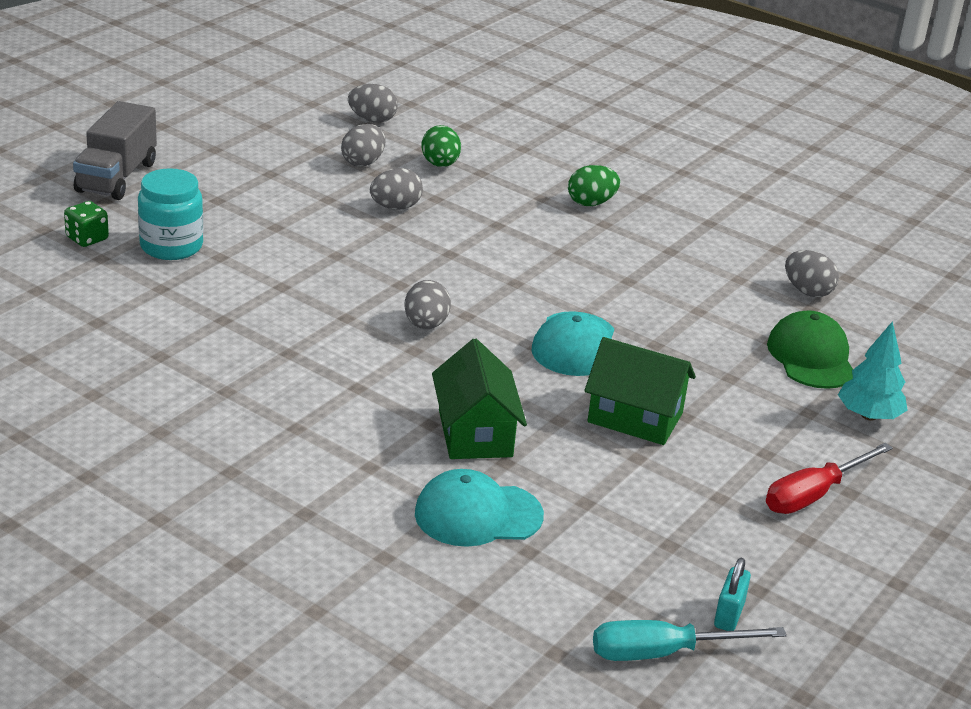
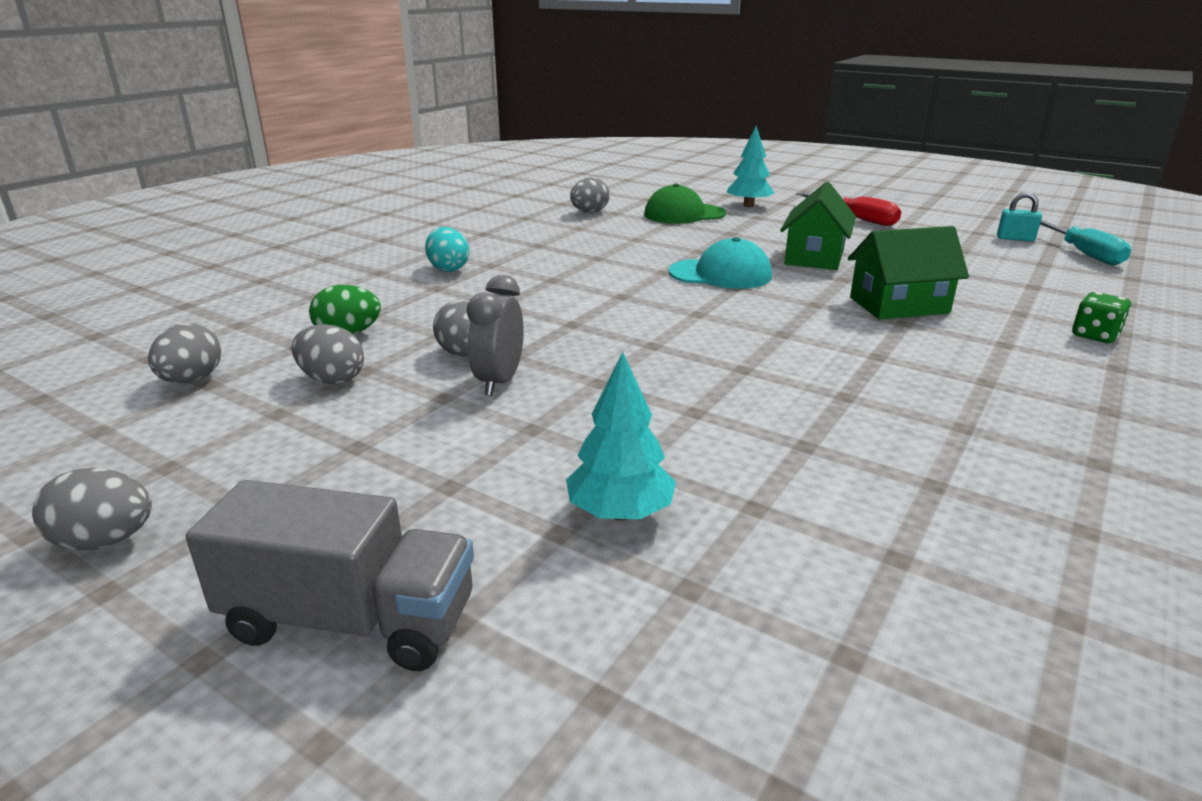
camera: 90 degrees left, 5 degrees down
(87, 239) = (624, 619): green dice -> green dice (1095, 336)
(171, 246) = (620, 513): turquoise jar -> turquoise tree
(346, 218) = (499, 382): none -> grey clock
(426, 325) = (730, 329): grey egg -> grey egg (105, 541)
(478, 515) = (1013, 302): turquoise cap -> none
(591, 203) = (448, 269): green egg -> turquoise egg

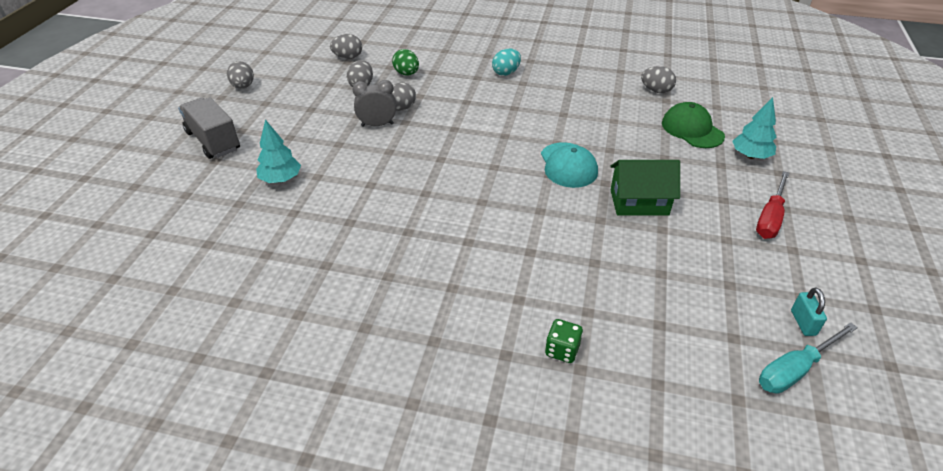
camera: 70 degrees right, 15 degrees up
(350, 620) = (213, 141): grey truck -> grey truck turned 150 degrees clockwise
(899, 305) = (561, 248): green house -> none

